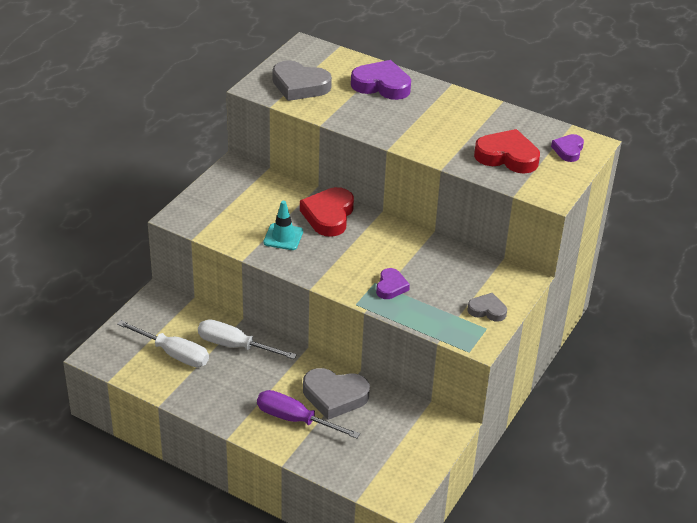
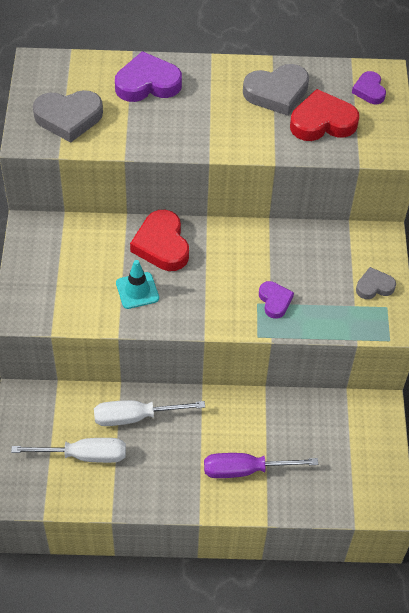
camera: 30 degrees left, 15 degrees up
(334, 396) = (262, 426): grey heart -> grey heart (277, 93)

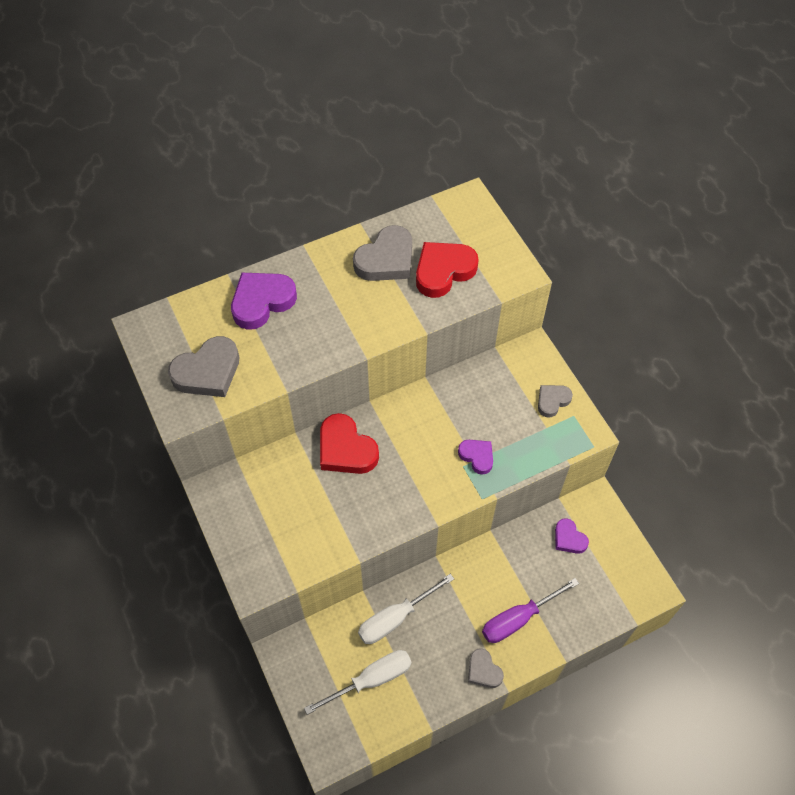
camera: 25 degrees left, 5 degrees up
(137, 290) = (350, 506): turquoise traffic cone -> none
(187, 496) = (483, 670): none -> grey heart
(369, 90) = (466, 222): purple heart -> purple heart (569, 538)

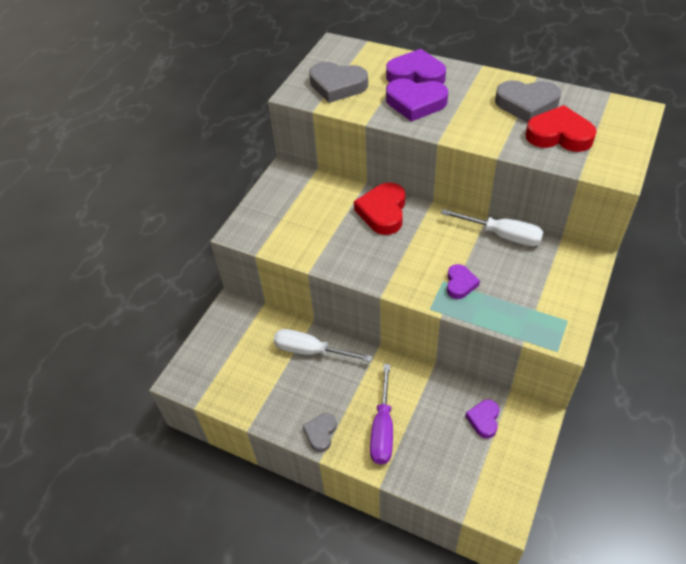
camera: 55 degrees right, 10 degrees down
(299, 332) = (415, 103): none -> purple heart
(371, 679) = (254, 368): white screwdriver -> white screwdriver (502, 235)
(518, 619) = (383, 429): purple screwdriver -> purple screwdriver turned 105 degrees counterclockwise
(552, 401) = (562, 299): grey heart -> none

